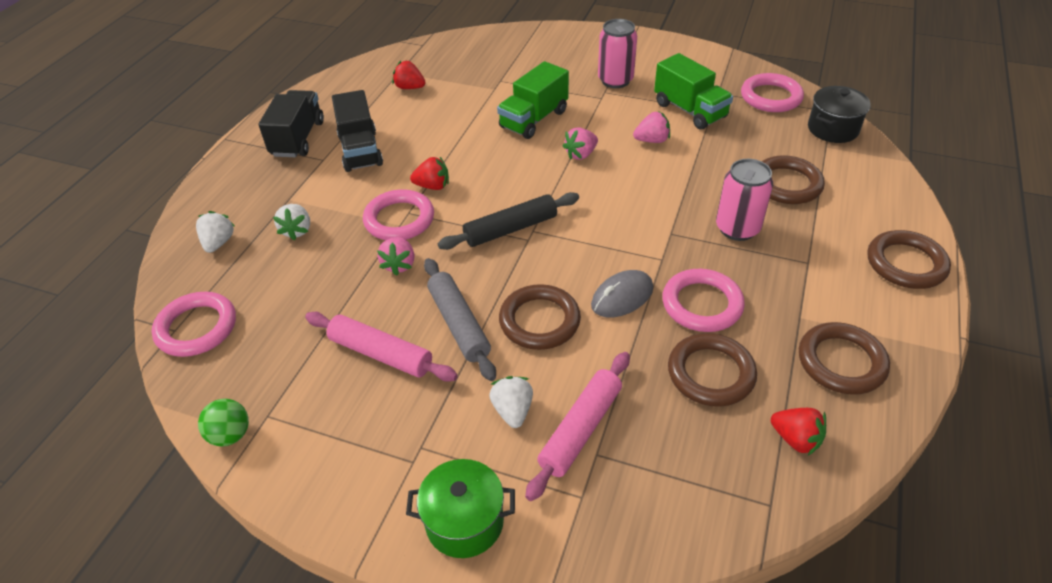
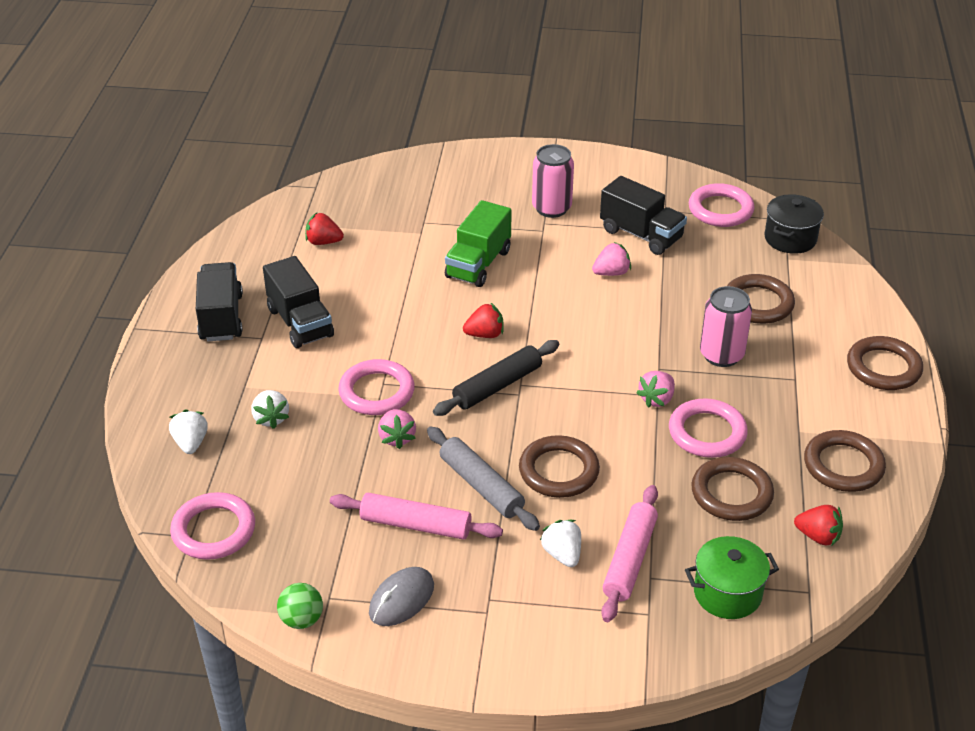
camera: 15 degrees left, 5 degrees down
(432, 186) = (397, 352): red strawberry -> red strawberry (485, 334)
(464, 522) = (553, 651): green pot -> green pot (727, 593)
(581, 154) = (542, 297): pink strawberry -> pink strawberry (657, 399)
(622, 297) = (630, 437): grey mouse -> grey mouse (401, 599)
(689, 110) = (641, 235): green truck -> black truck

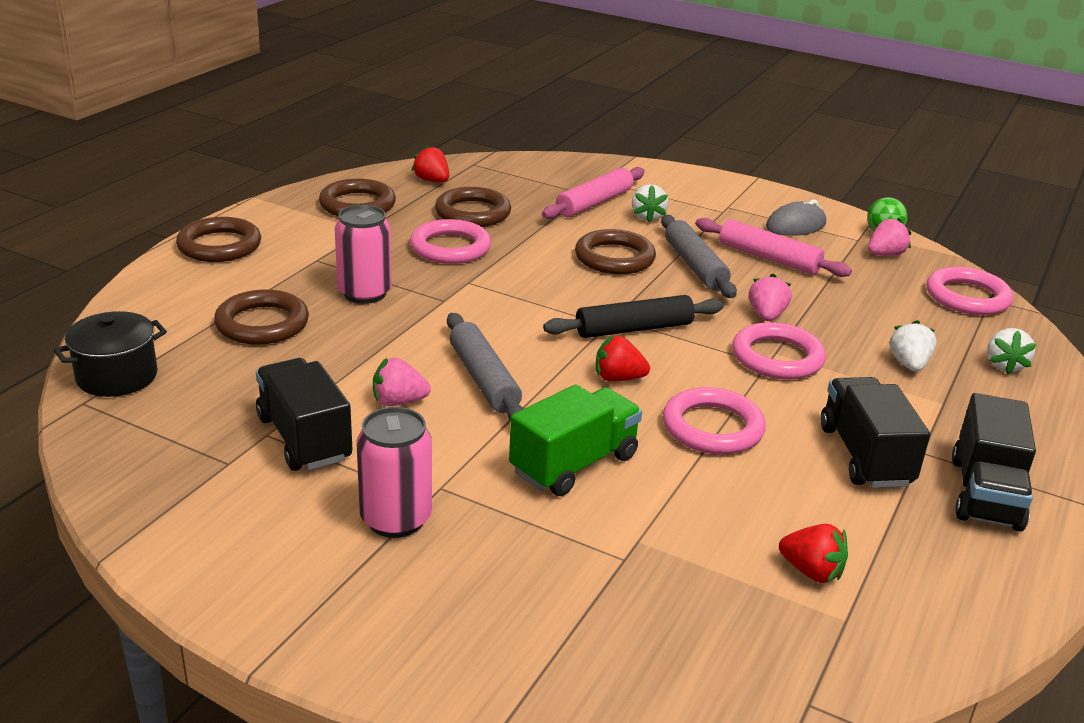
camera: 160 degrees left, 10 degrees down
(573, 305) = (484, 379): none -> grey rolling pin
(657, 399) = (472, 279): pink strawberry -> pink strawberry (885, 254)
(720, 210) = (149, 440): pink ring -> pink ring (712, 428)
(727, 593) = (534, 175): green pot -> none

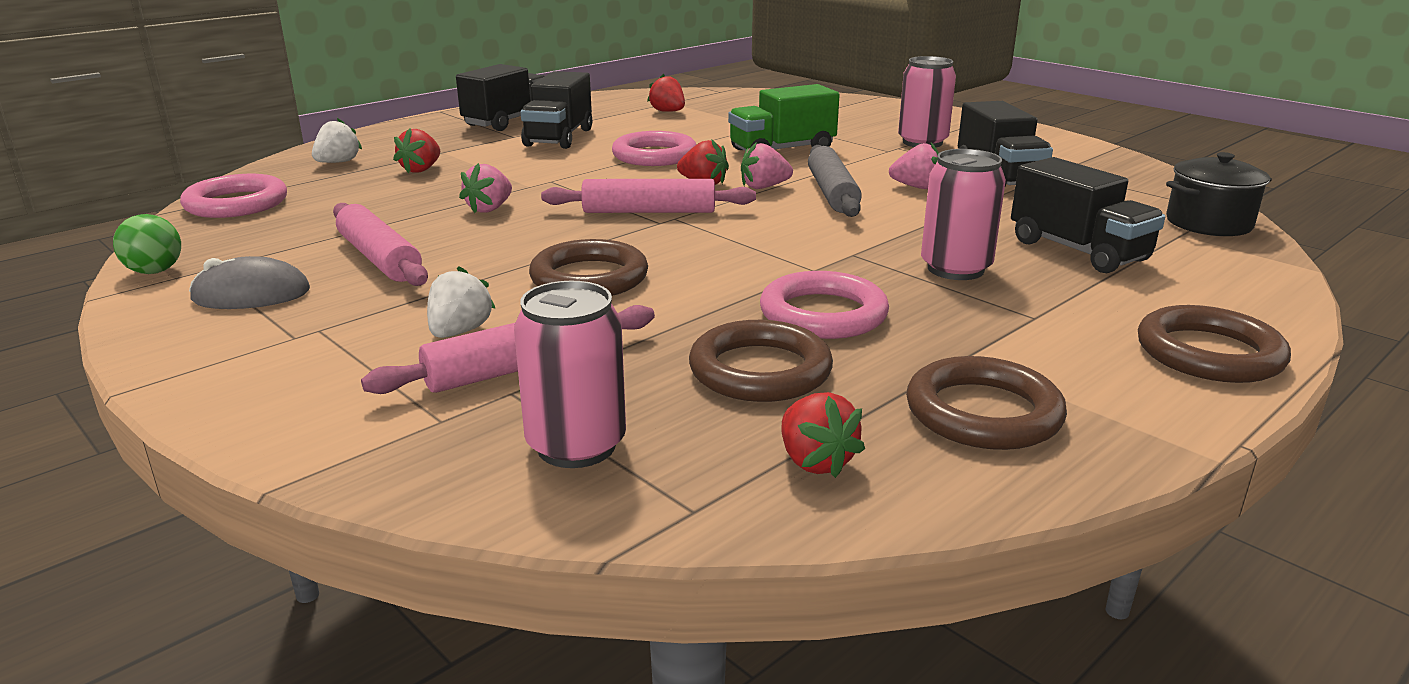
camera: 160 degrees left, 5 degrees down
(262, 323) = (1078, 251): brown ring -> black truck
(535, 177) = (576, 446): none -> pink can
(634, 329) = (649, 211): black rolling pin -> pink rolling pin
(695, 266) = (493, 259): grey rolling pin -> none
(777, 357) = (534, 182): pink ring -> none
(885, 254) = (219, 248): pink strawberry -> pink strawberry (764, 187)
(909, 364) = (421, 169): white strawberry -> red strawberry

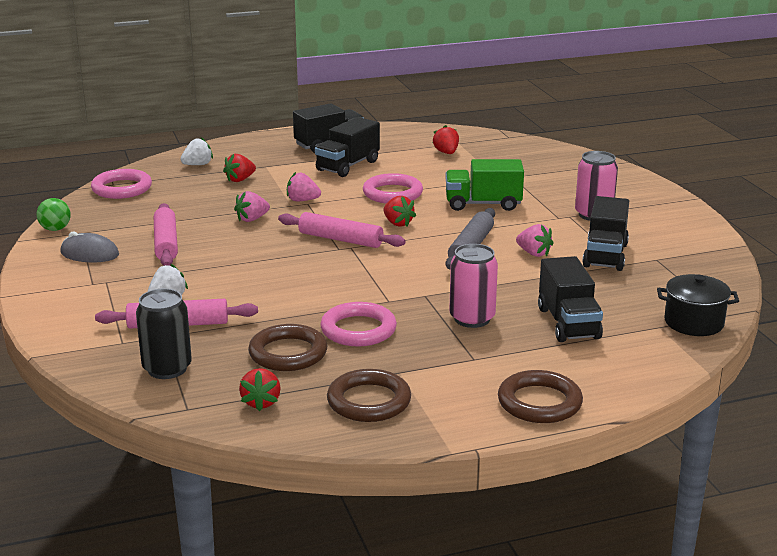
camera: 25 degrees right, 0 degrees up
(576, 446) = (167, 369): pink can -> black can
(589, 278) = (260, 279): brown ring -> none
(764, 187) = (432, 234): pink strawberry -> pink strawberry (302, 200)

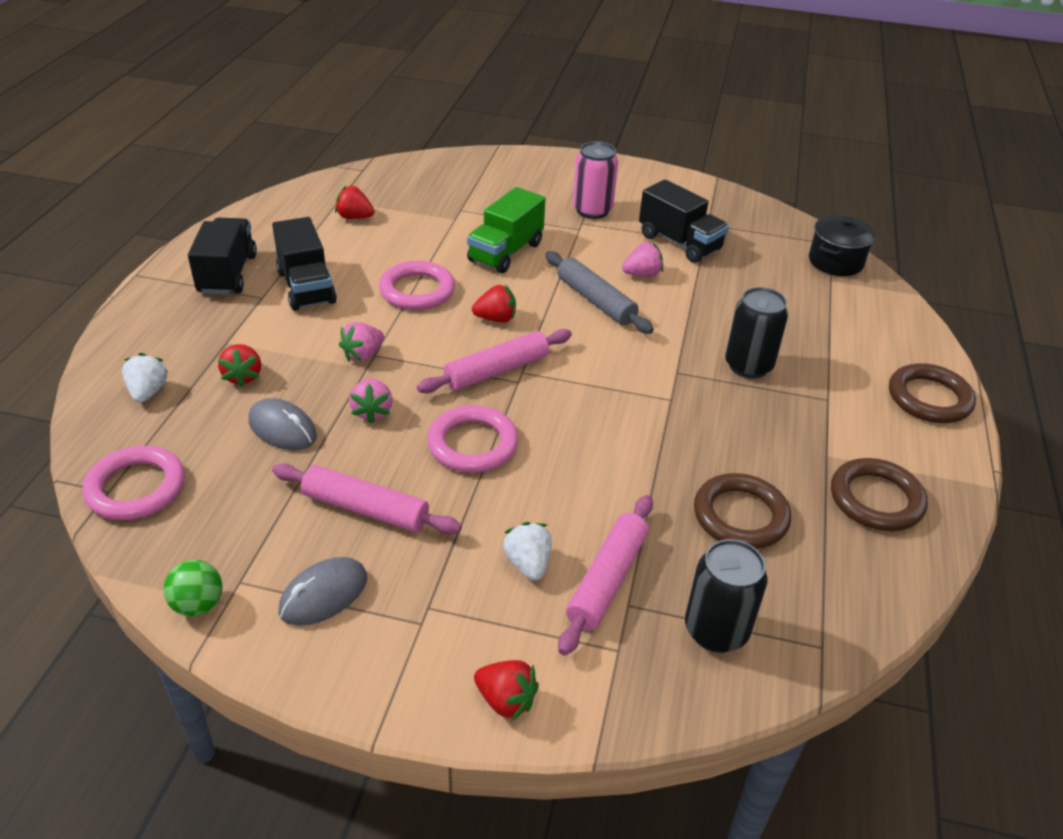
camera: 60 degrees left, 15 degrees up
(207, 203) = (282, 429): none -> grey mouse
(261, 402) = (839, 579): red strawberry -> red strawberry (506, 700)
(358, 330) = (721, 445): pink ring -> pink ring (472, 444)
(472, 319) = (748, 366): pink can -> black can
(568, 323) = (794, 319): black truck -> none

